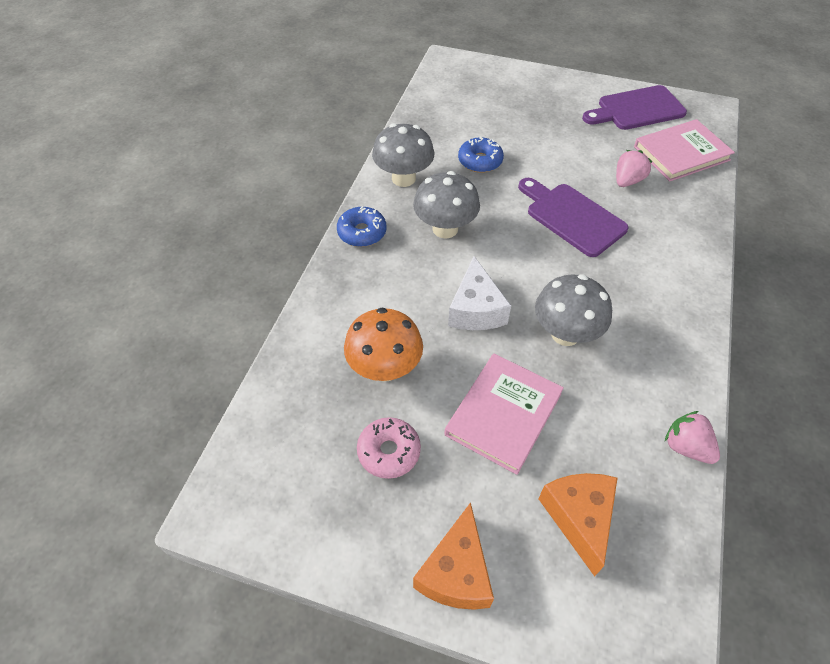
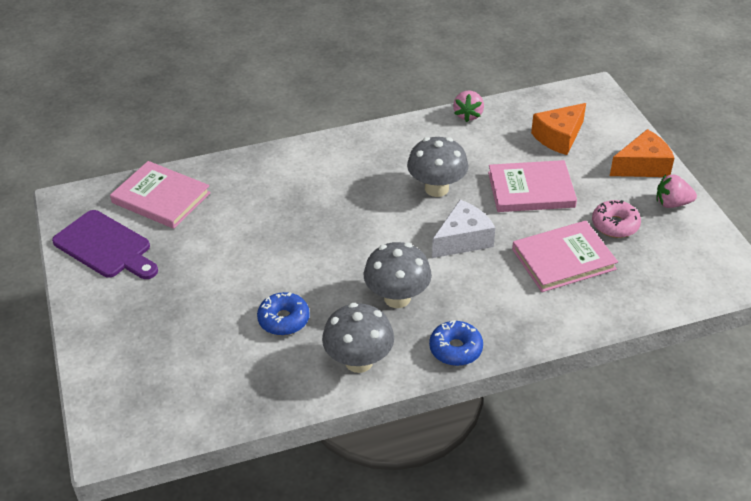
camera: 125 degrees left, 10 degrees down
(385, 368) = (563, 259): orange mushroom -> pink book
(572, 217) = (309, 230): purple cutting board -> none
(627, 181) = (230, 216): pink strawberry -> pink strawberry (672, 203)

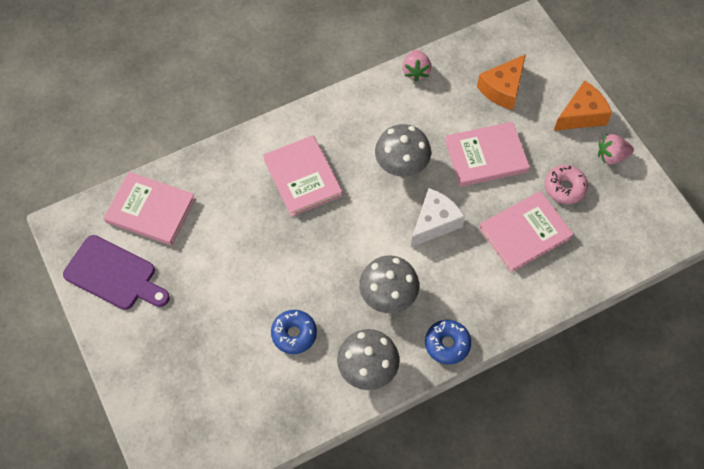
camera: 10 degrees left, 20 degrees up
(328, 187) = (302, 177): none -> pink book

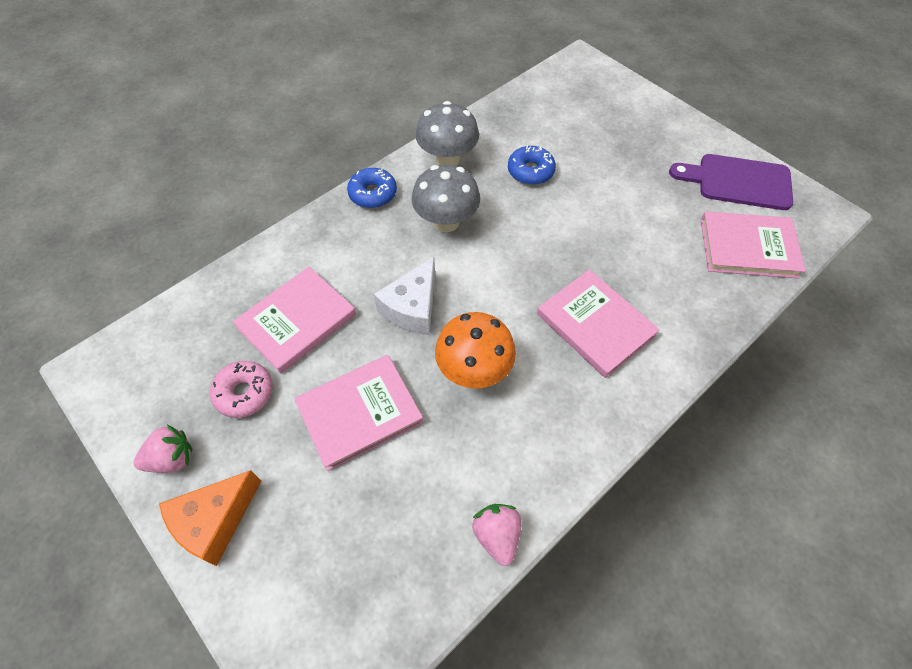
camera: 165 degrees right, 5 degrees down
(401, 166) = (474, 370): grey mushroom -> orange mushroom
(502, 89) = (347, 538): orange cheese -> none

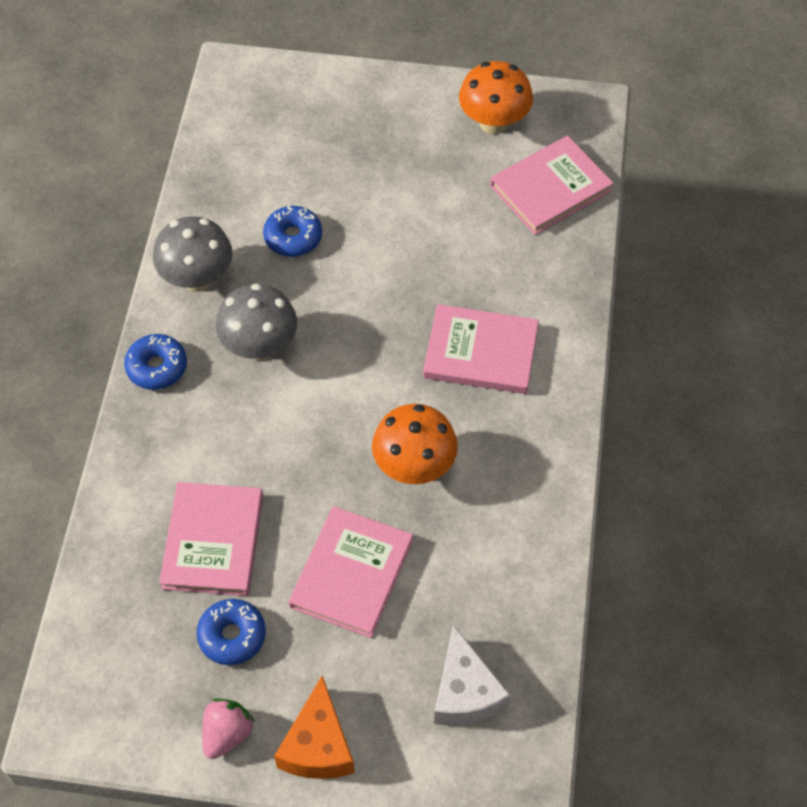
camera: 40 degrees left, 0 degrees up
(244, 393) = (232, 636): pink donut -> blue donut
(412, 308) = (309, 451): white cheese -> white cheese (465, 693)
(497, 535) = (547, 579): pink strawberry -> none
(738, 182) = (493, 123): purple cutting board -> orange mushroom

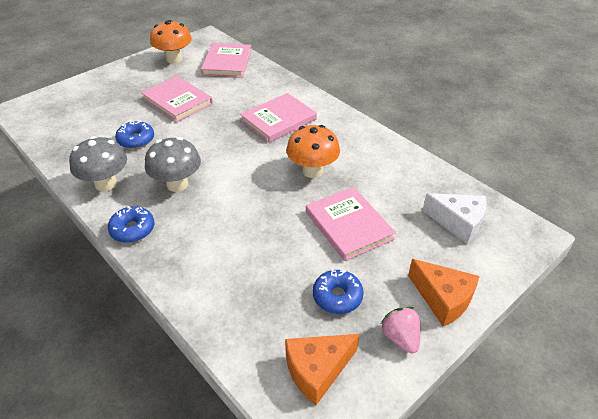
camera: 50 degrees left, 15 degrees down
(124, 681) = (317, 370): none -> orange cheese
(213, 541) = (268, 269): pink book -> pink book (177, 101)

